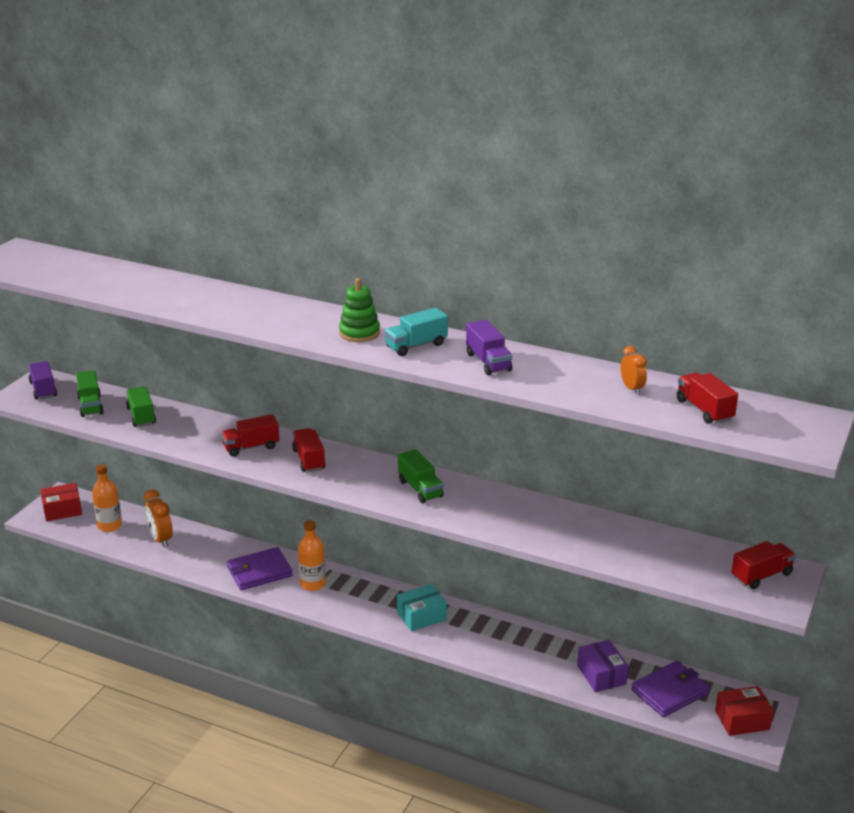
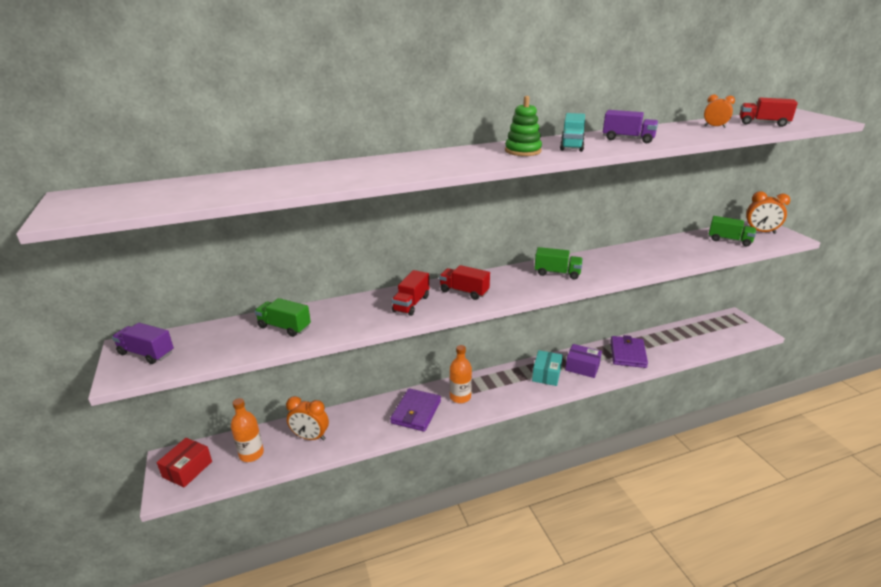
camera: 45 degrees left, 0 degrees up
(90, 405) = (221, 342): green truck -> green truck (729, 240)
(601, 675) = (666, 346): purple box -> purple box (582, 367)
(669, 692) = (700, 335): purple wallet -> purple wallet (627, 354)
(742, 720) = (741, 329): red box -> none
(761, 576) = (760, 232): red truck -> orange clock

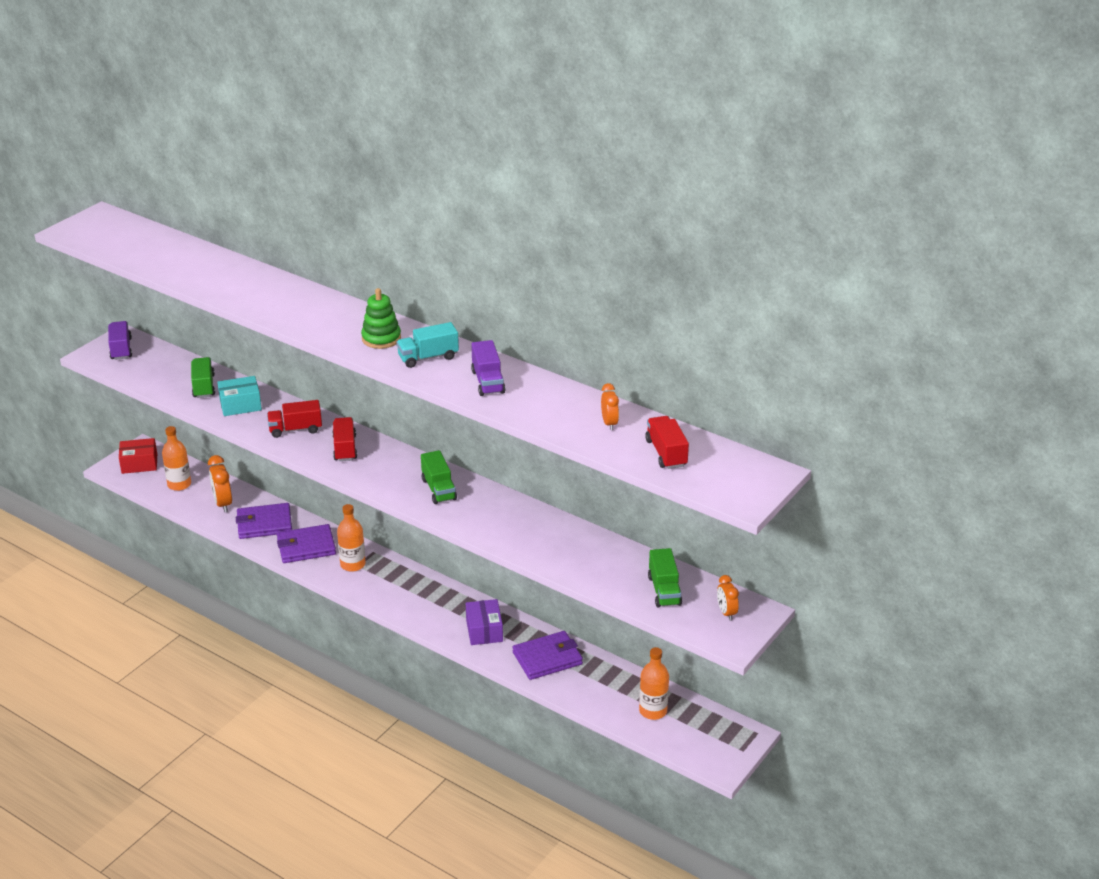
camera: 55 degrees right, 5 degrees up
(364, 423) = (264, 524): none -> purple wallet
(546, 374) = (445, 608): turquoise box -> turquoise box (240, 405)
(699, 336) = (653, 711): none -> orange bottle
(760, 232) = (726, 613): orange clock -> orange clock, size x0.63

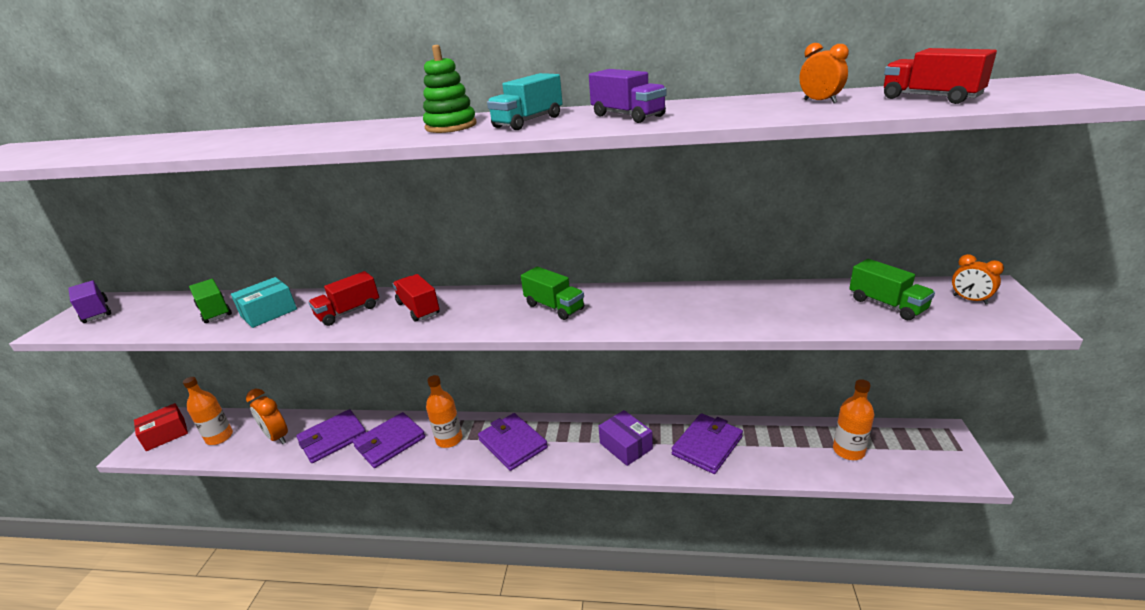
camera: 25 degrees left, 5 degrees down
(399, 590) = (512, 444): none -> purple wallet

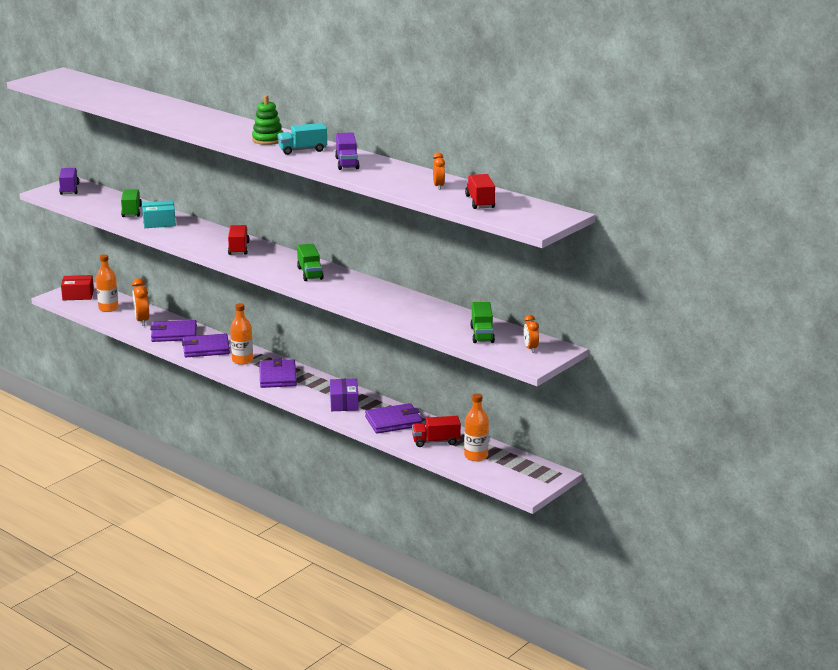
camera: 30 degrees right, 5 degrees down
(348, 312) = (201, 237): red truck -> red truck (436, 441)

